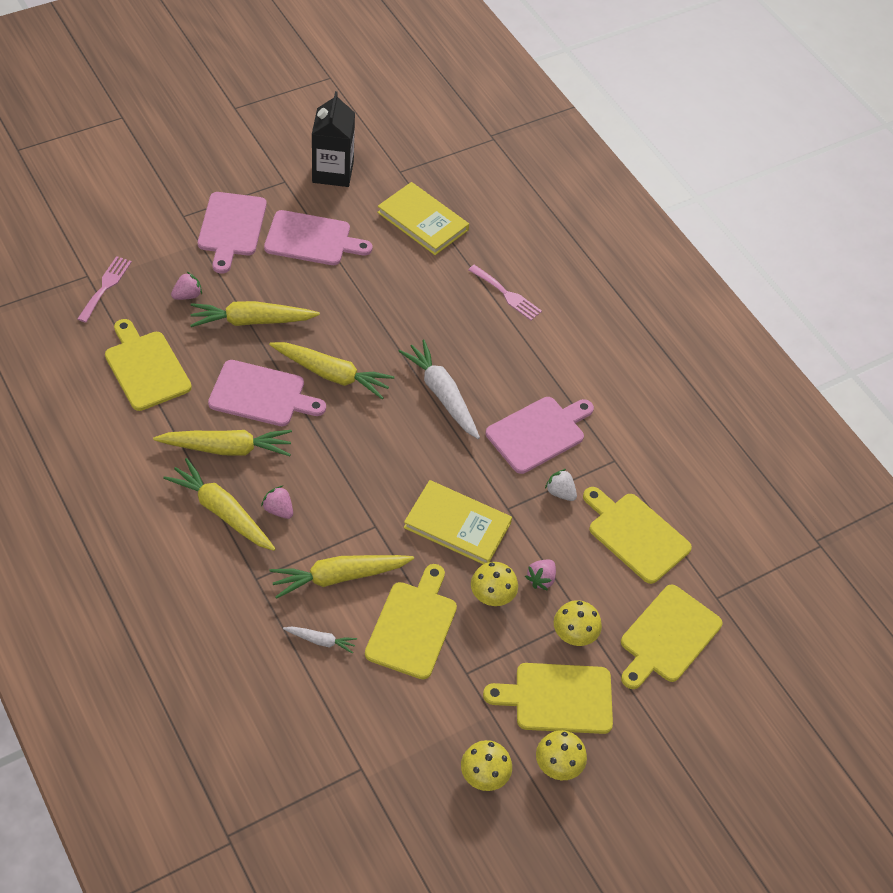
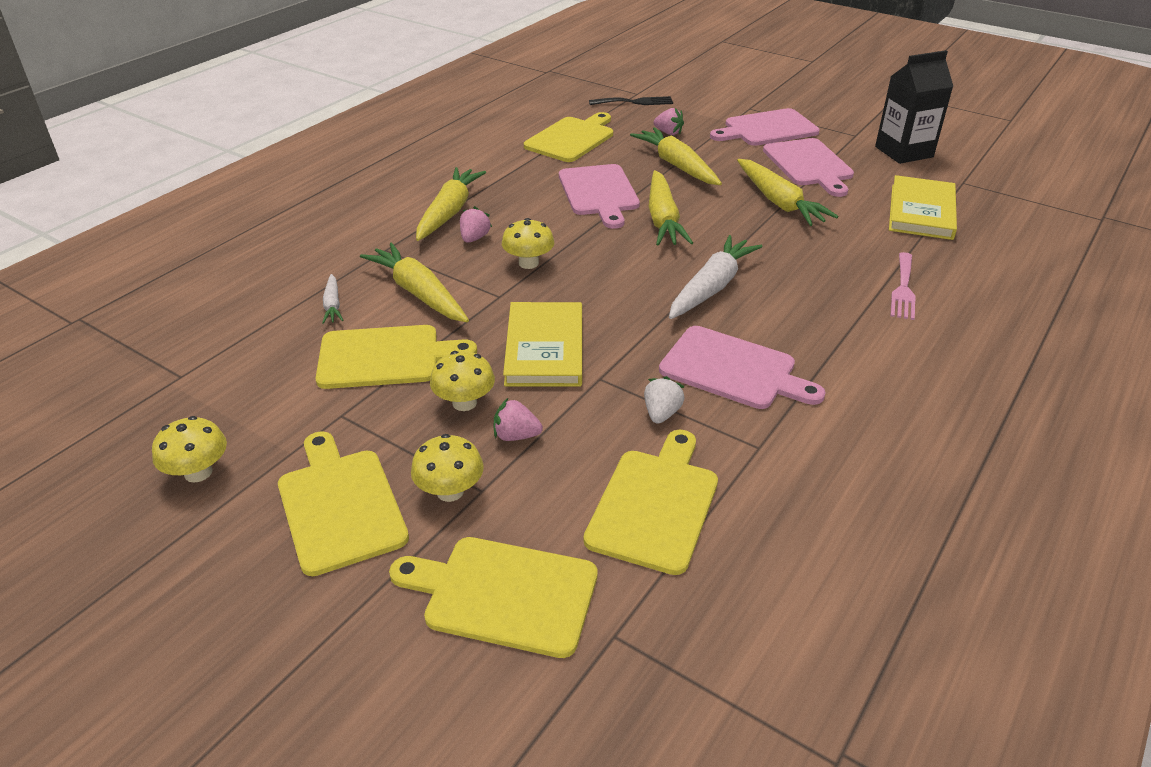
camera: 70 degrees right, 15 degrees down
(105, 286) = (635, 102): pink fork -> black fork
(227, 448) = (522, 195): yellow carrot -> yellow carrot (779, 202)
(558, 765) = (234, 537): yellow mushroom -> yellow mushroom (528, 263)

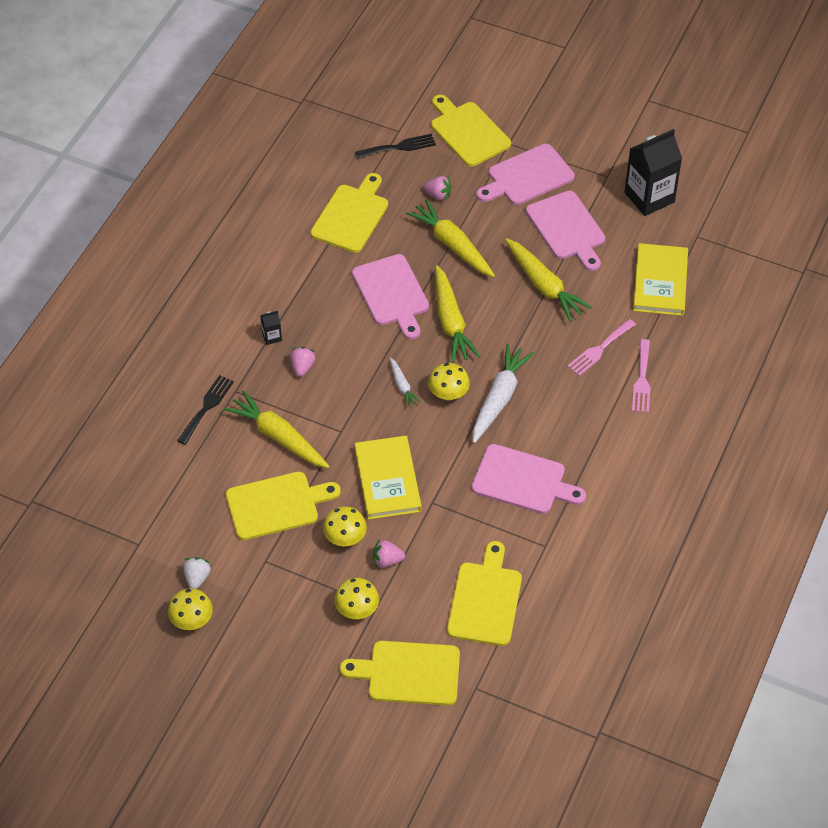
camera: 10 degrees left, 15 degrees up
(333, 305) = (218, 459): white carrot -> white carrot (402, 386)
(340, 505) = (292, 630): yellow cutting board -> yellow cutting board (468, 132)
(344, 259) = (206, 407): none -> black fork
(449, 212) = (272, 337): yellow carrot -> black carton
(528, 263) = (354, 391): yellow mushroom -> yellow mushroom (448, 394)
(661, 413) = (479, 527): white strawberry -> white strawberry (197, 578)
(846, 257) = (599, 349): none -> pink fork

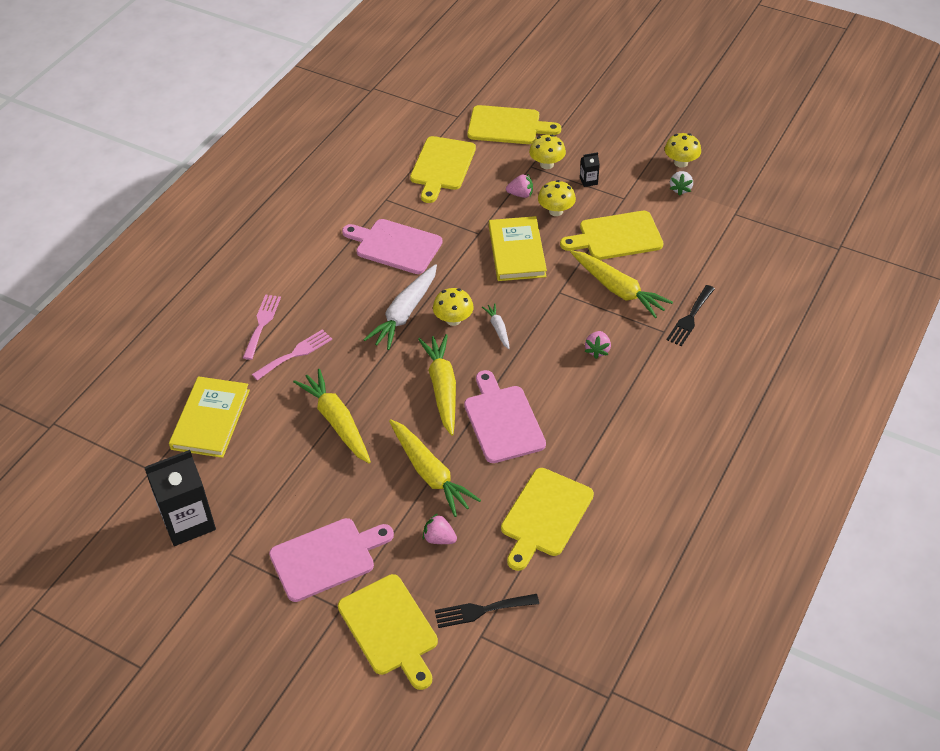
camera: 175 degrees left, 5 degrees down
(272, 337) = (630, 381): black carton -> black carton (588, 181)
(567, 228) = (295, 486): pink cutting board -> none

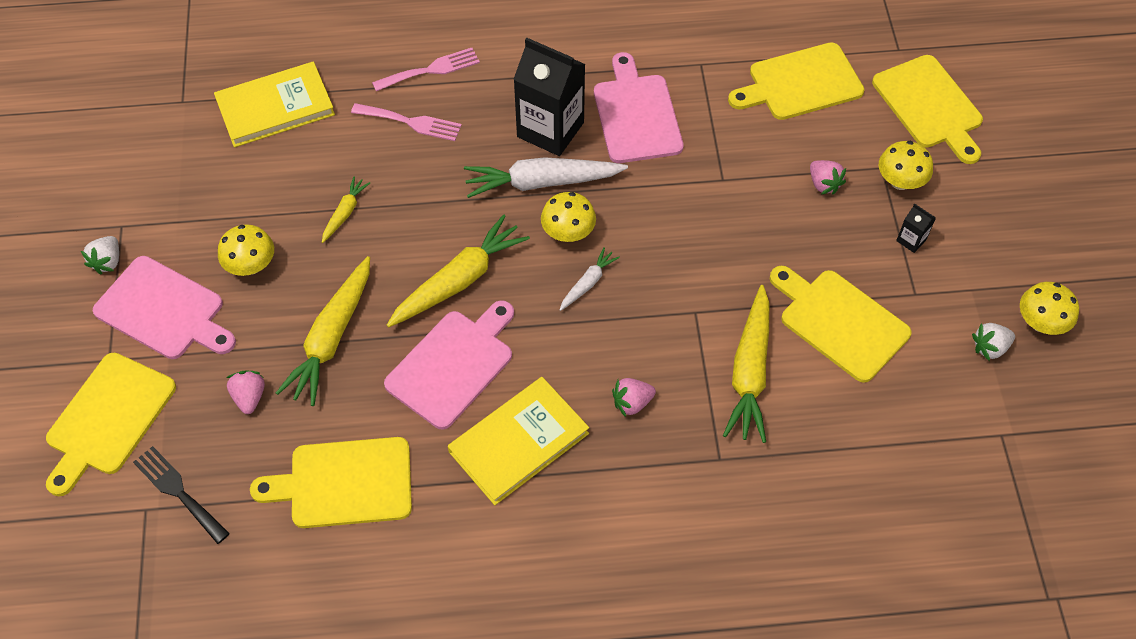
camera: 55 degrees right, 10 degrees up
(188, 522) = (139, 169): black carton -> black carton (550, 130)
(254, 574) = (108, 262): none -> white strawberry
(336, 421) = (345, 212): yellow carrot -> yellow carrot, size x0.50
(517, 251) = (725, 233): yellow book -> yellow book (518, 442)
(556, 211) = (827, 235): yellow mushroom -> yellow mushroom (251, 265)
(690, 318) = (766, 477): black fork -> none

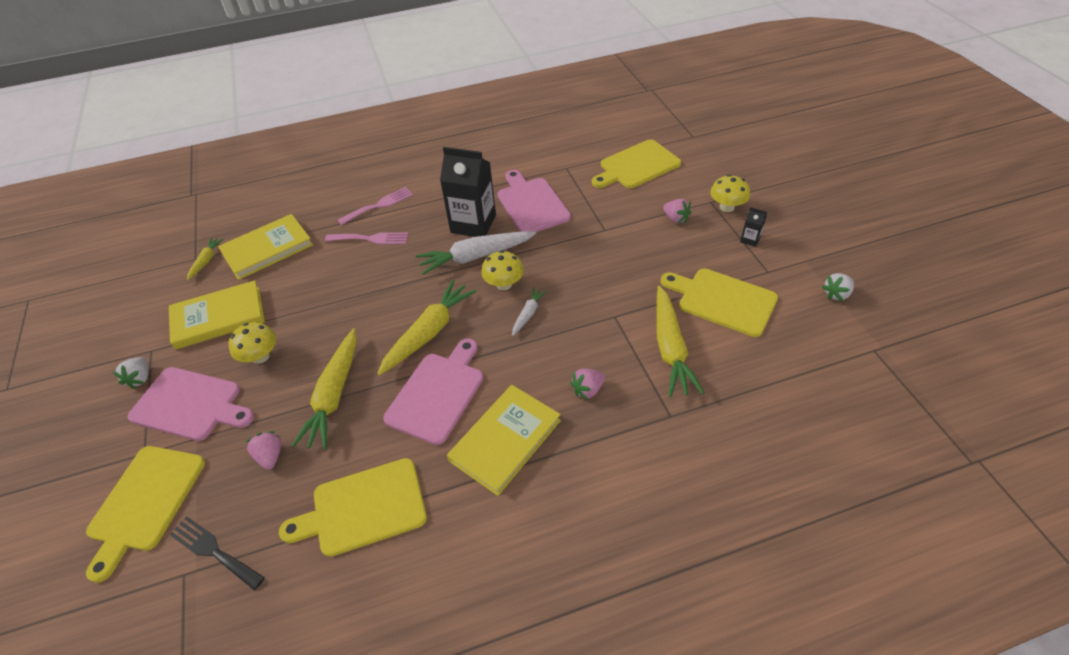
camera: 10 degrees left, 10 degrees down
(205, 198) = (218, 317): none -> yellow book
(345, 212) = (331, 305): yellow carrot -> yellow carrot (206, 261)
(929, 106) = (727, 162): yellow cutting board -> none
(1040, 322) = (863, 271): yellow mushroom -> none

